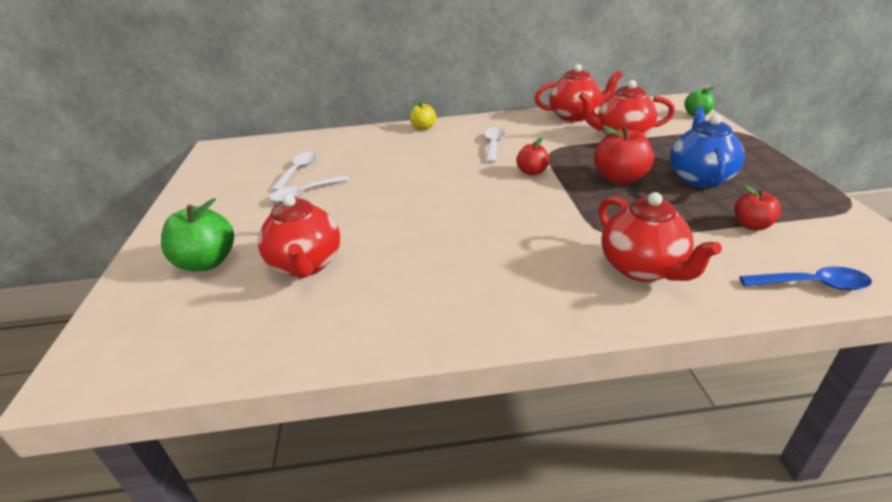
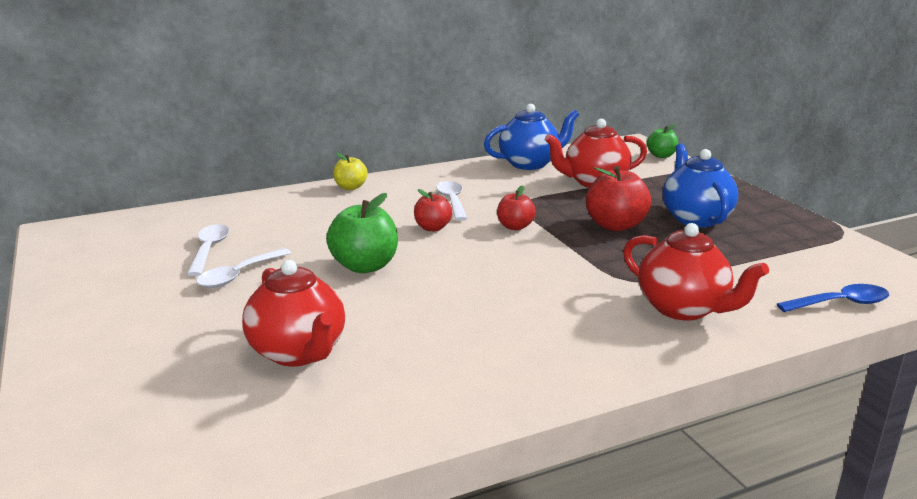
camera: 20 degrees left, 10 degrees down
(207, 262) = (155, 367): green apple -> green apple (365, 266)
(575, 116) = (530, 164): red teapot -> blue teapot
(751, 225) = (765, 258): red apple -> red apple (432, 228)

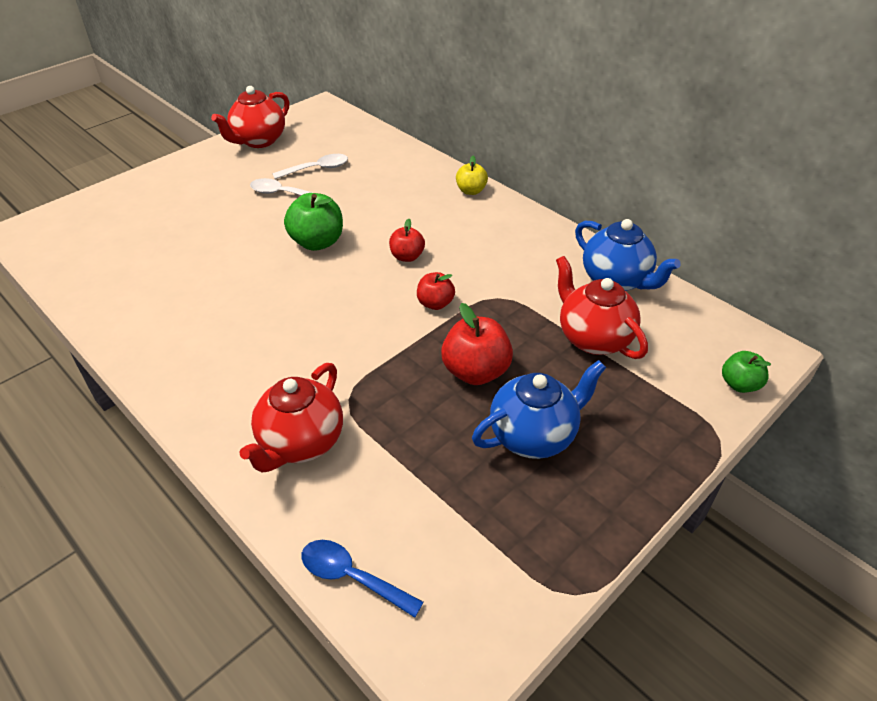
camera: 70 degrees right, 20 degrees up
(299, 352) = (182, 252): red teapot -> red teapot (258, 141)
(452, 201) = (474, 253): white spoon -> none
(840, 303) = (352, 577): blue spoon -> blue spoon turned 150 degrees clockwise

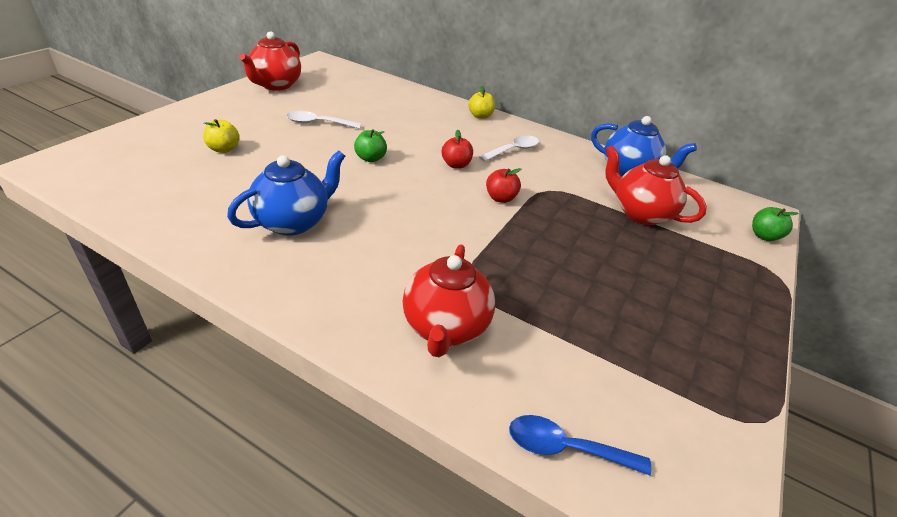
camera: 20 degrees left, 5 degrees down
(176, 222) = (224, 149): none -> yellow apple
(317, 169) = (340, 104): white spoon -> white spoon (513, 150)
(317, 242) = (370, 158): green apple -> green apple, size x0.61
(475, 371) = (566, 247): red apple -> none
(534, 435) = (644, 292): blue teapot -> blue teapot (293, 222)

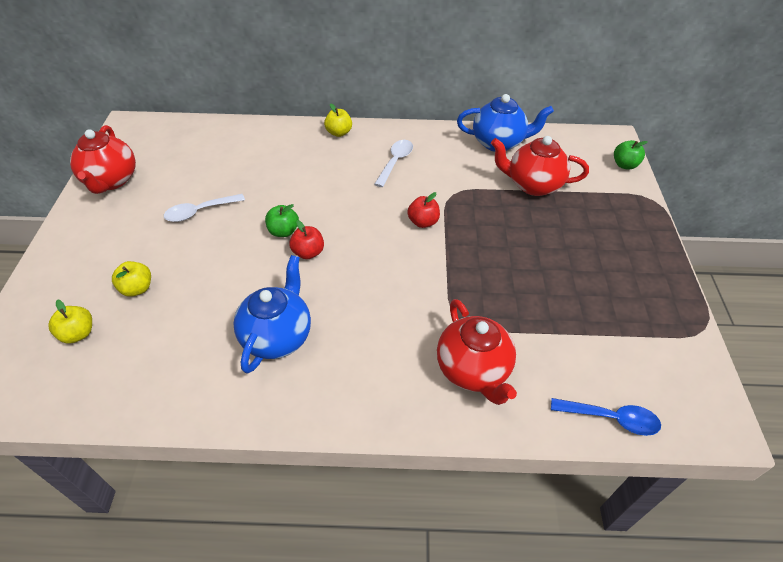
camera: 25 degrees left, 10 degrees up
(155, 158) = (78, 333): none -> yellow apple
(456, 165) = (361, 202): red apple -> red apple (308, 252)
(566, 448) = (611, 418): blue spoon -> blue spoon turned 150 degrees counterclockwise

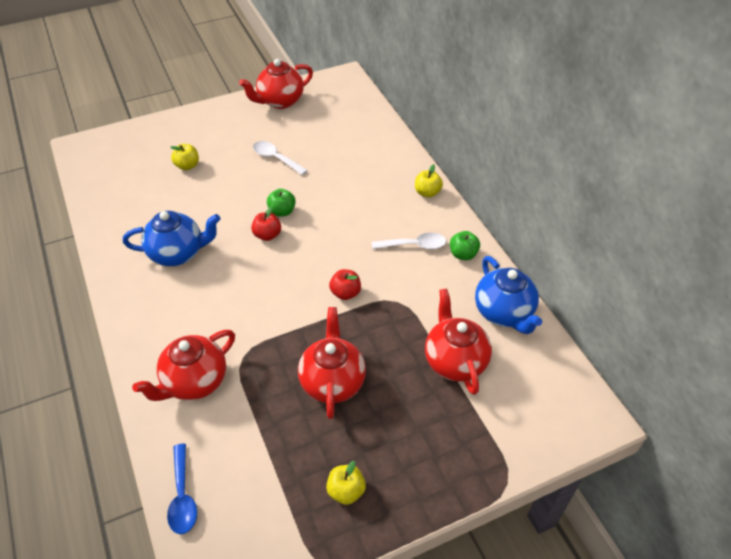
camera: 65 degrees right, 0 degrees up
(78, 333) = (139, 160): yellow apple -> yellow apple (346, 491)
(520, 264) = (332, 381): none -> red teapot
(624, 165) = (553, 440): green apple -> green apple (463, 254)

